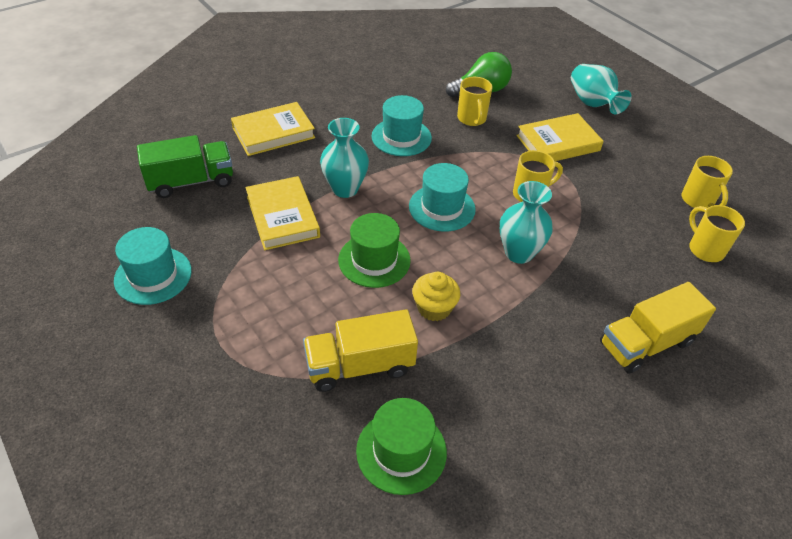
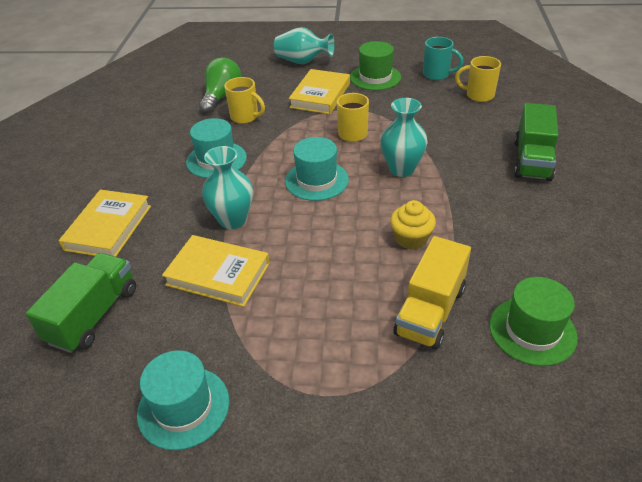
camera: 45 degrees left, 5 degrees down
(374, 260) = (329, 245): green hat -> green hat (375, 77)
(646, 343) = (532, 160): yellow truck -> green truck
(698, 201) = (437, 75): yellow mug -> turquoise mug

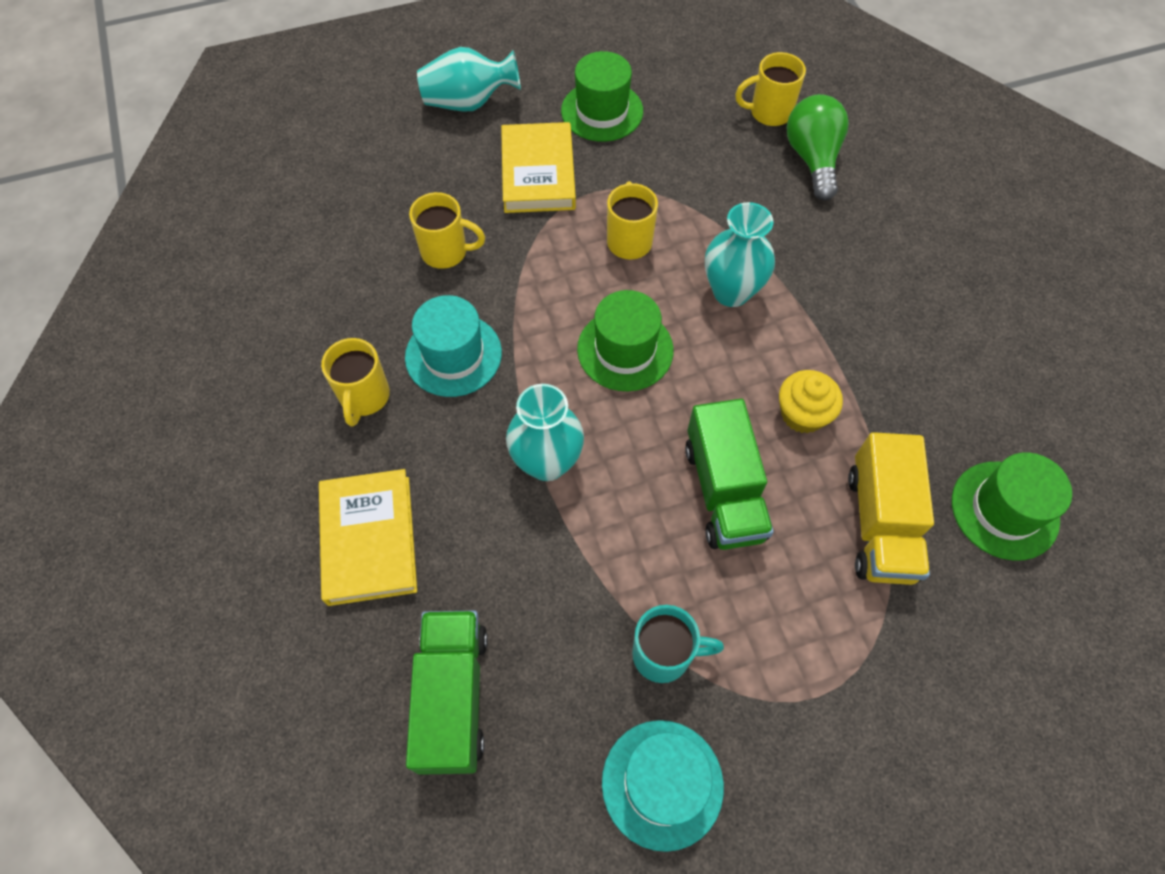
camera: 25 degrees left, 20 degrees up
(155, 166) = (364, 398): none -> yellow mug
(218, 274) = (583, 564): yellow book -> none
(222, 97) = (381, 217): green light bulb -> green light bulb (812, 159)
(316, 180) = (625, 350): turquoise hat -> green hat
(437, 75) = (691, 82): turquoise mug -> turquoise mug (664, 654)
(532, 160) = (891, 224): green truck -> green truck (723, 491)

